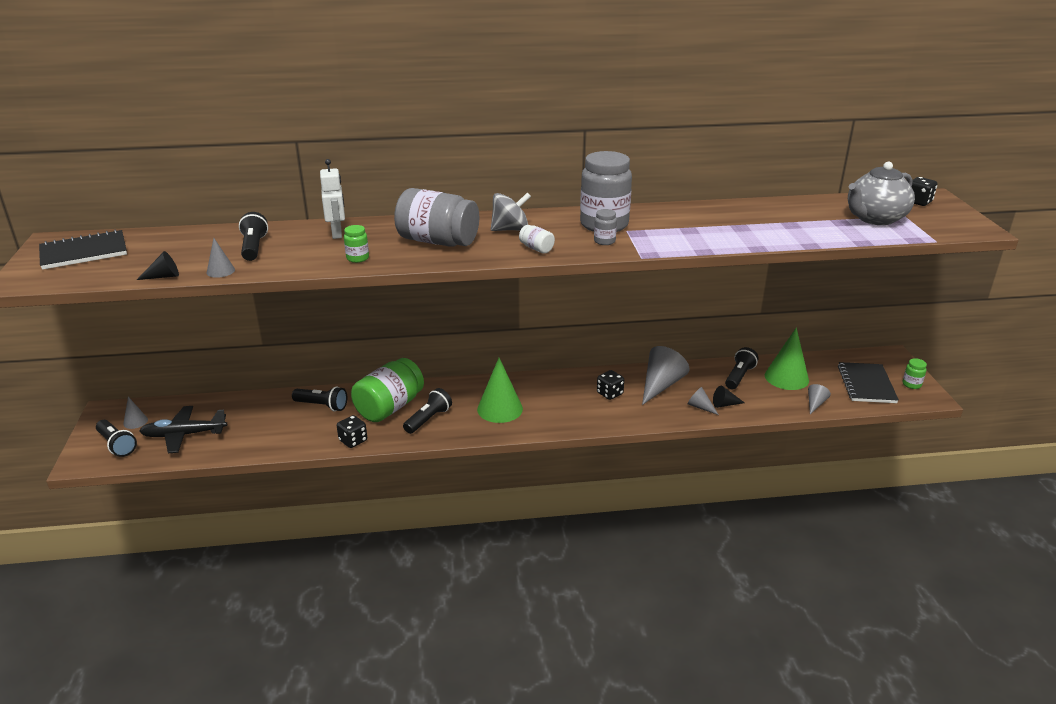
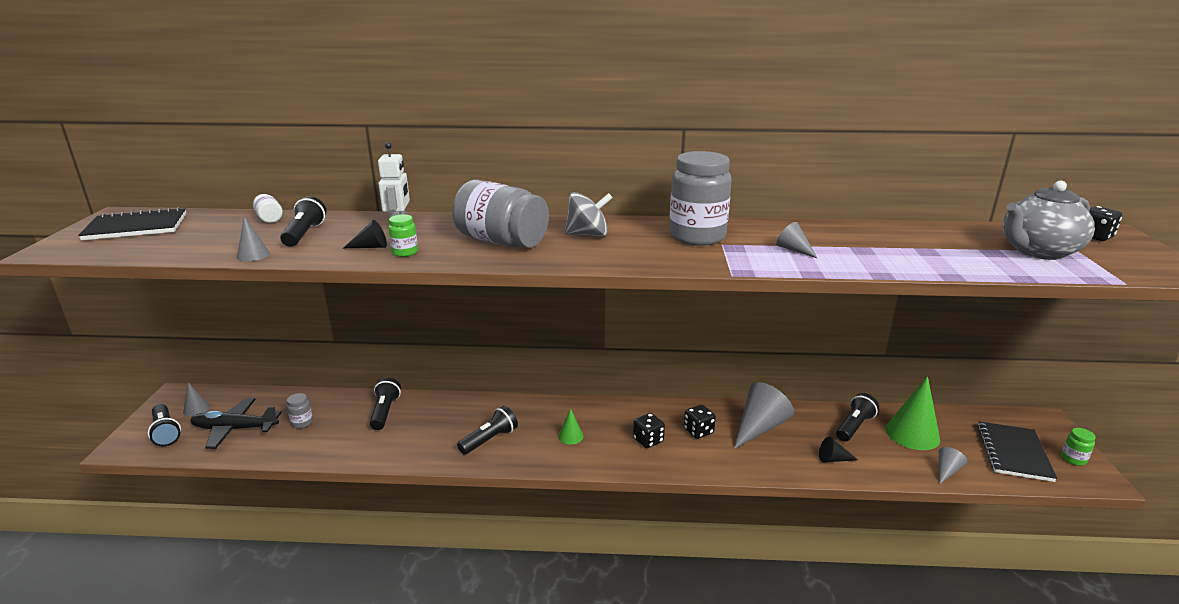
camera: 10 degrees right, 5 degrees down
(164, 276) = (192, 256): black cone -> black cone (371, 247)
(322, 406) = (385, 412): black flashlight -> black flashlight turned 120 degrees counterclockwise
(353, 441) = (401, 455): black dice -> black dice (648, 440)
(389, 407) = (453, 421): green jar -> none
(500, 409) = (570, 436): green cone -> green cone, size x0.49
(536, 248) = (609, 256): white jar -> white jar (269, 218)
(604, 241) = (692, 254): grey jar -> grey jar (302, 423)
(700, 407) = (802, 459): grey cone -> grey cone (793, 250)

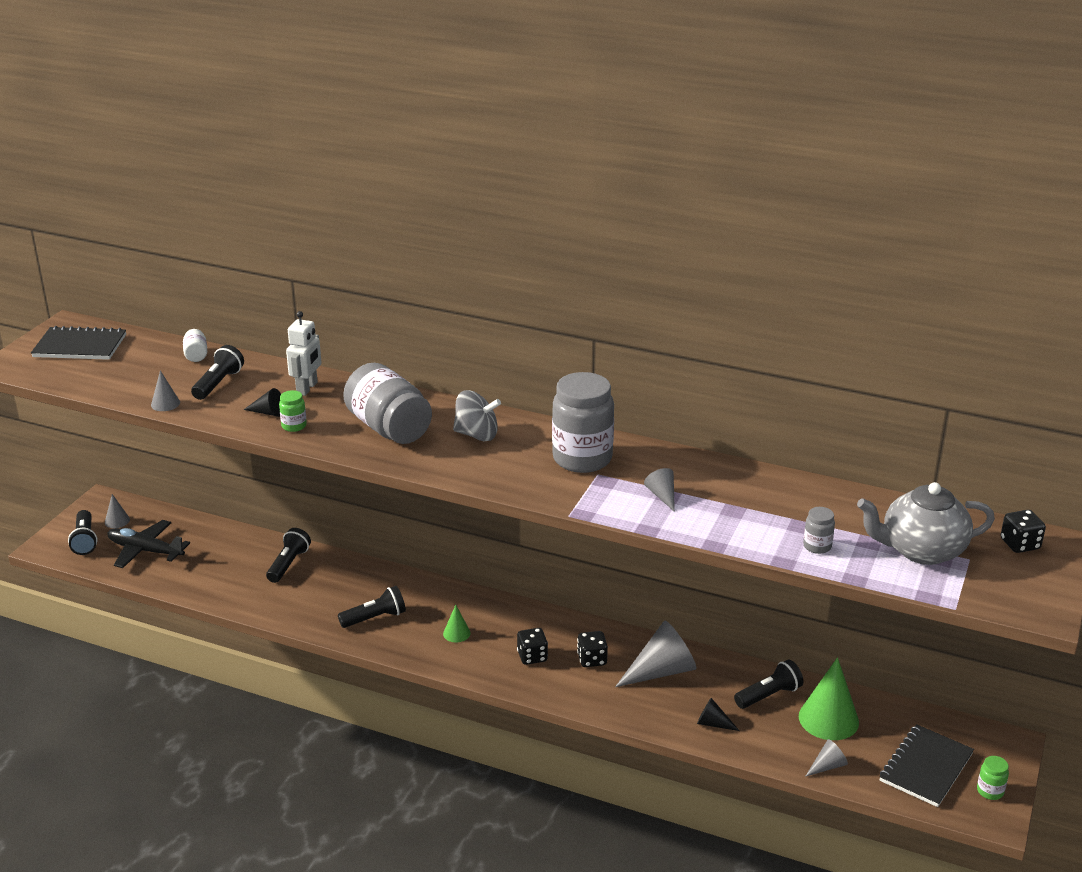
camera: 20 degrees right, 5 degrees up
(302, 423) = (207, 558): grey jar -> grey jar (817, 546)

